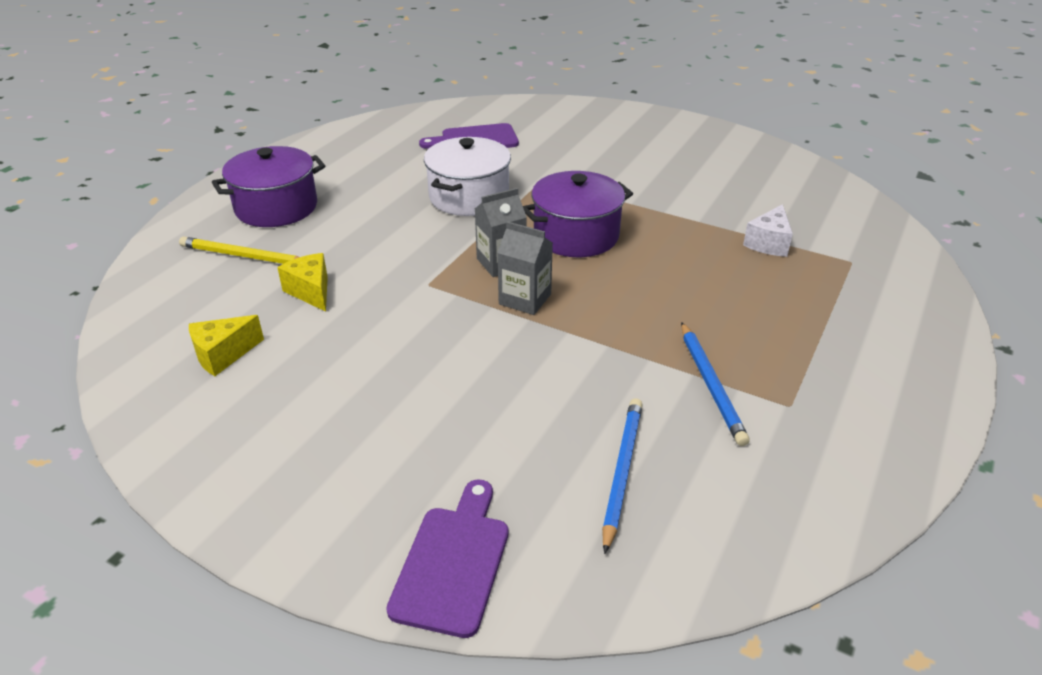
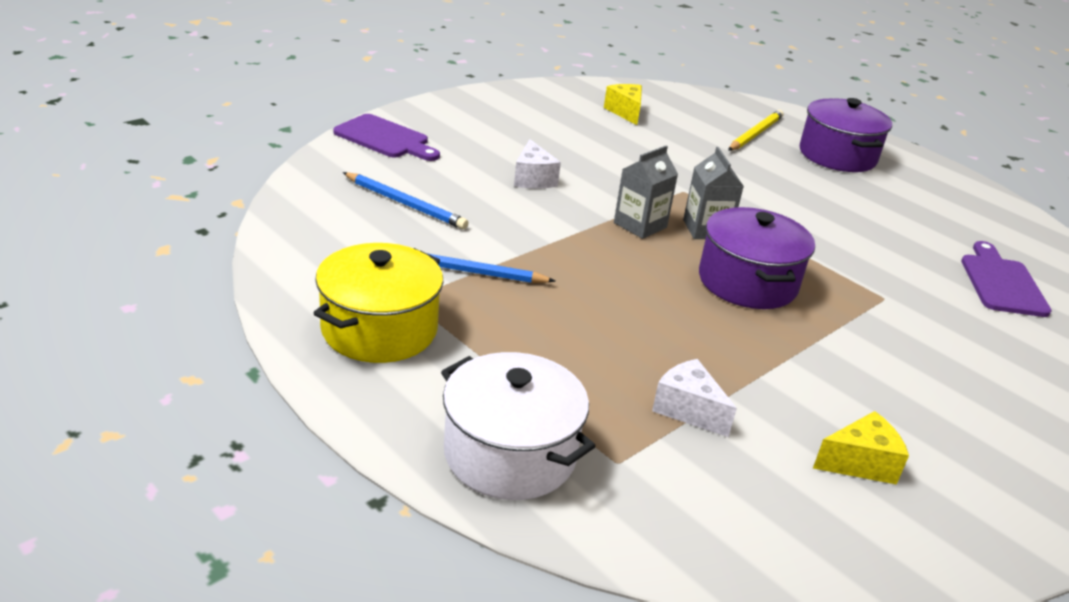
camera: 105 degrees right, 5 degrees down
(311, 291) = (692, 148): yellow cheese -> yellow cheese (859, 463)
(469, 197) = (847, 245): white pot -> white pot (510, 454)
(477, 388) = (533, 179): none -> white cheese
(852, 408) = (379, 329): none -> yellow pot

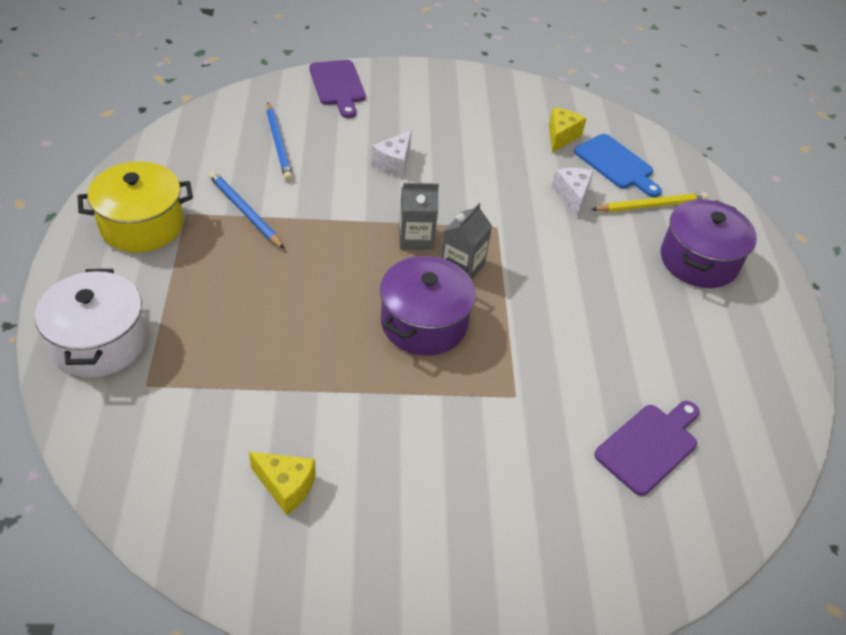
camera: 40 degrees right, 15 degrees up
(688, 410) = (235, 382): white cheese -> white cheese (572, 196)
(691, 116) = (616, 164): none -> blue cutting board

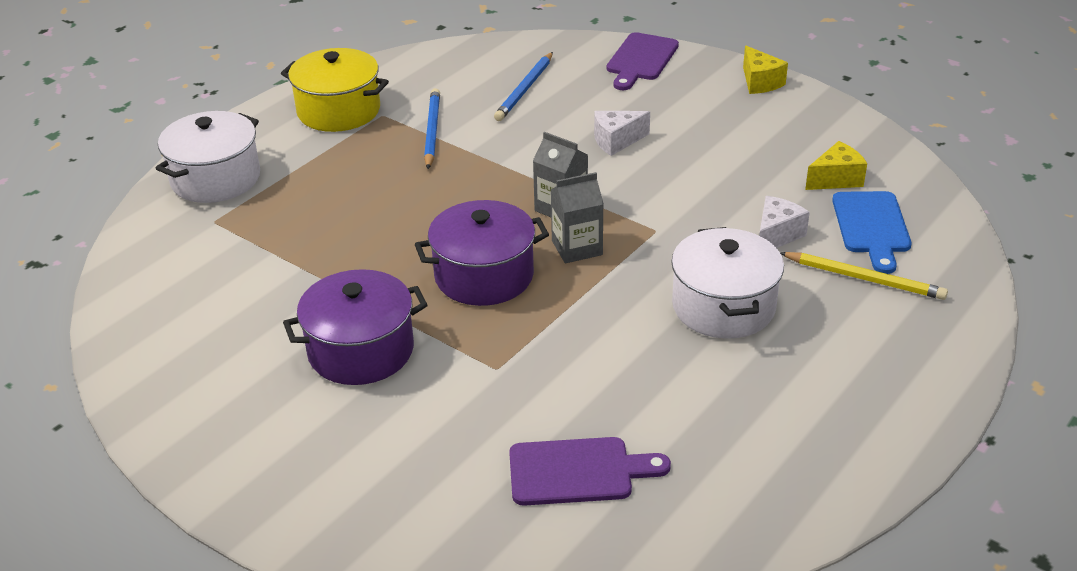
camera: 45 degrees right, 10 degrees down
(286, 486) = (229, 335): yellow cheese -> yellow cheese (760, 82)
(598, 267) = (723, 306): none -> white pot
(698, 260) = (856, 350): purple pot -> purple pot (361, 350)

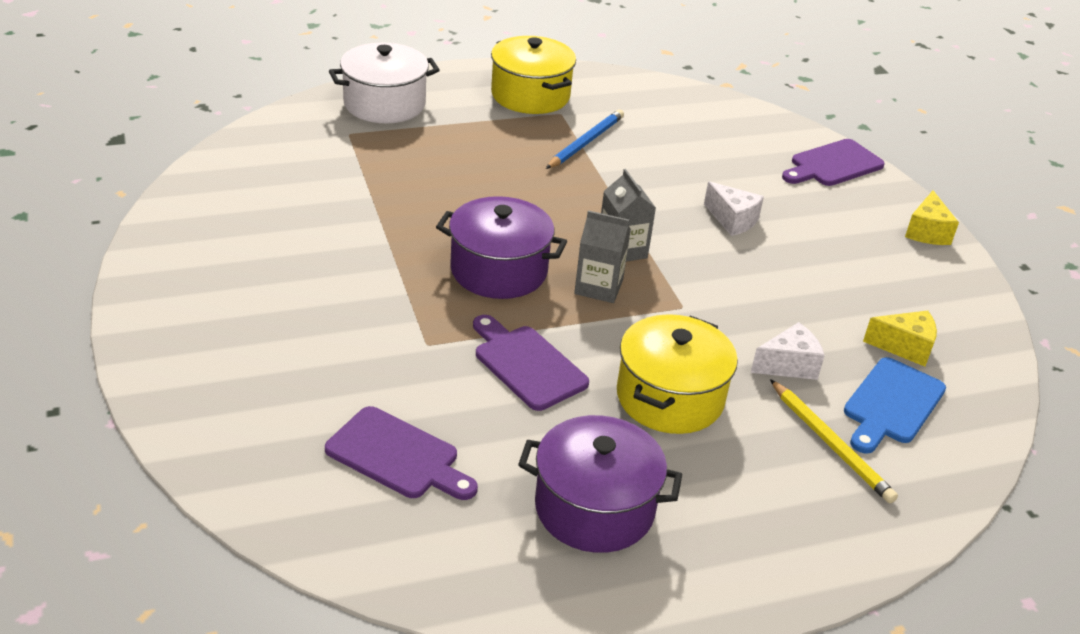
camera: 30 degrees right, 0 degrees up
(361, 350) = (344, 277): purple pot -> purple pot (594, 508)
(525, 89) = (701, 144): blue pencil -> none
(592, 340) = (526, 364): none -> purple cutting board
(616, 141) = (732, 220): white cheese -> white cheese turned 150 degrees counterclockwise
(723, 306) = (670, 397): white pot -> yellow pot

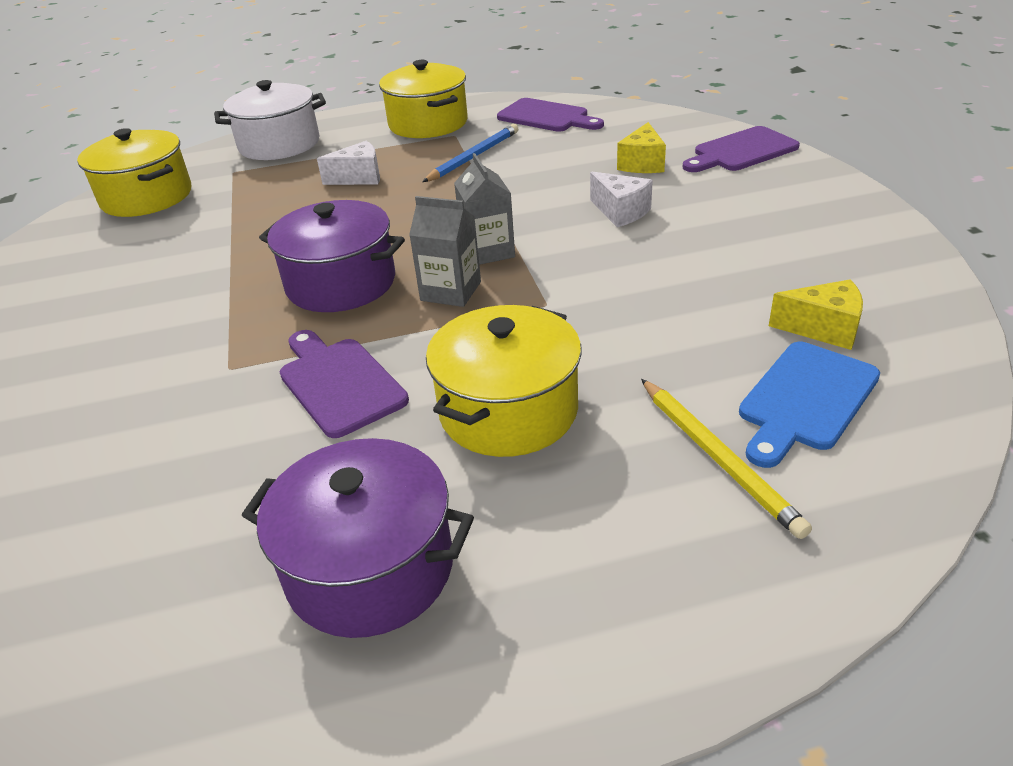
camera: 10 degrees right, 0 degrees up
(272, 155) = (147, 197): none -> yellow pot
(398, 456) = (135, 508): purple cutting board -> purple cutting board (546, 117)
(788, 365) = (669, 361): white cheese -> white cheese (359, 178)
(927, 232) = (850, 204): yellow cheese -> yellow cheese (642, 164)

